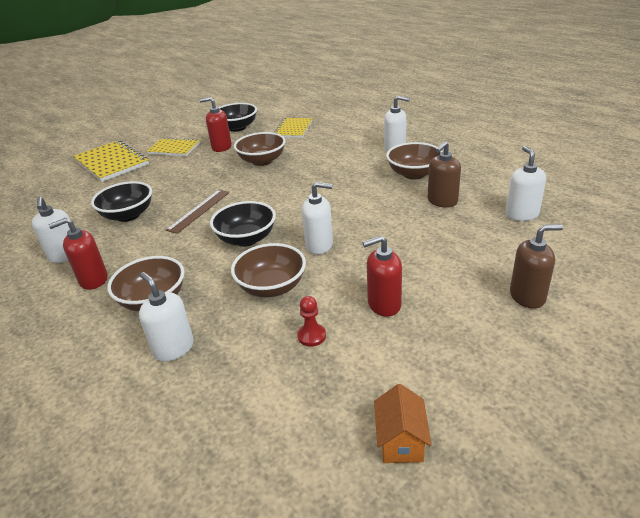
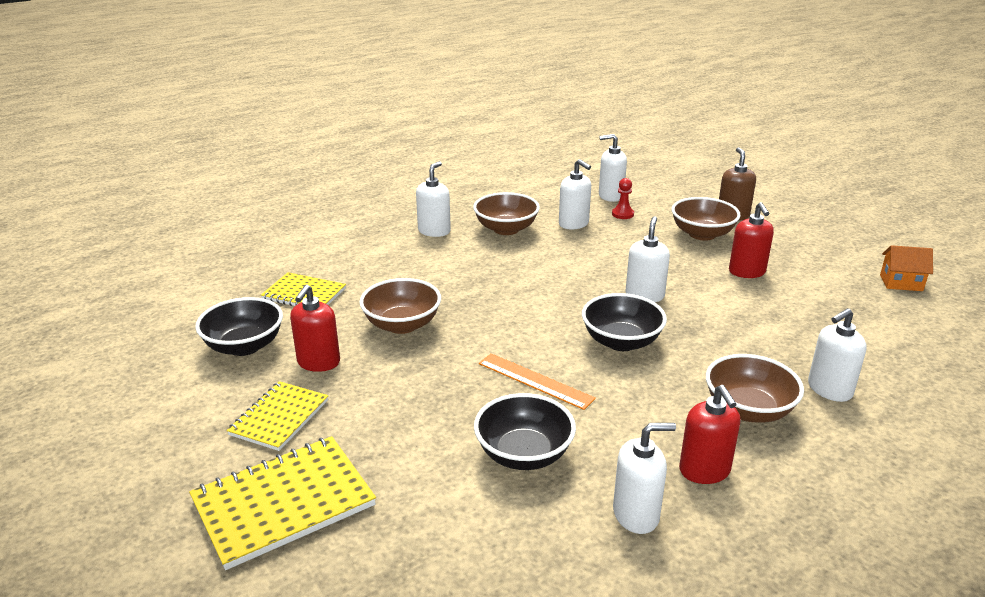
camera: 85 degrees left, 5 degrees down
(199, 210) = (535, 380): brown ruler -> orange ruler
(272, 287) = (721, 327): brown bowl -> brown bowl (702, 234)
(312, 336) = (795, 309): red pawn -> red pawn (622, 214)
(442, 201) = (574, 224): brown soap dispenser -> white soap dispenser

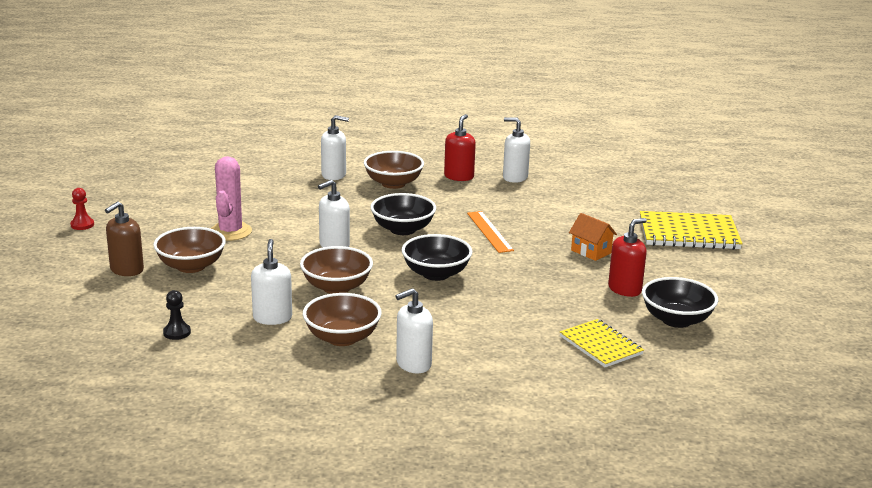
camera: 145 degrees left, 5 degrees down
(279, 417) = (671, 268): yellow notebook -> none
(402, 325) = (540, 291): brown bowl -> brown bowl (336, 287)
(524, 454) = (540, 208): black bowl -> black bowl (436, 274)
(610, 196) = (177, 332): white soap dispenser -> black pawn
(622, 214) = (210, 309): red pawn -> red pawn (82, 225)
(747, 272) = (230, 232): red soap dispenser -> pink cactus
(901, 283) = (154, 191): orange house -> orange house (591, 251)

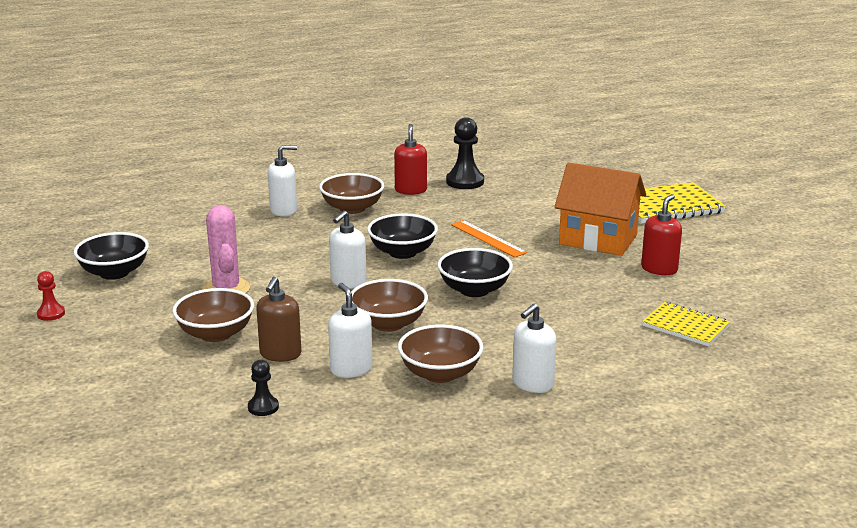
camera: 20 degrees left, 0 degrees up
(126, 270) = (147, 352): brown soap dispenser -> brown soap dispenser (280, 354)
(515, 177) = (465, 182): white soap dispenser -> black pawn
(591, 251) = (598, 240): orange house -> orange house, size x2.04
(676, 320) = (728, 288): black bowl -> black bowl (114, 273)

